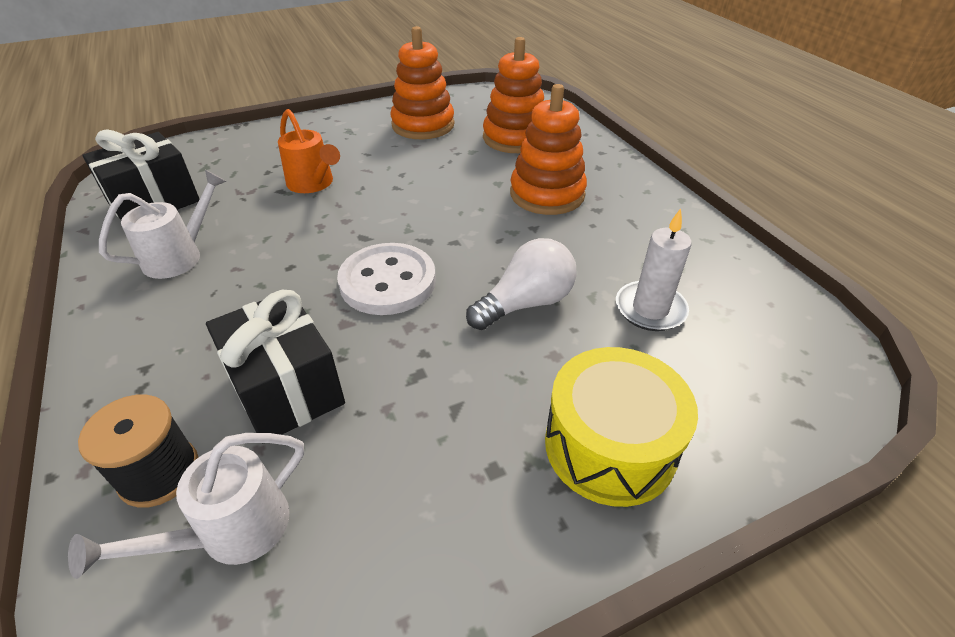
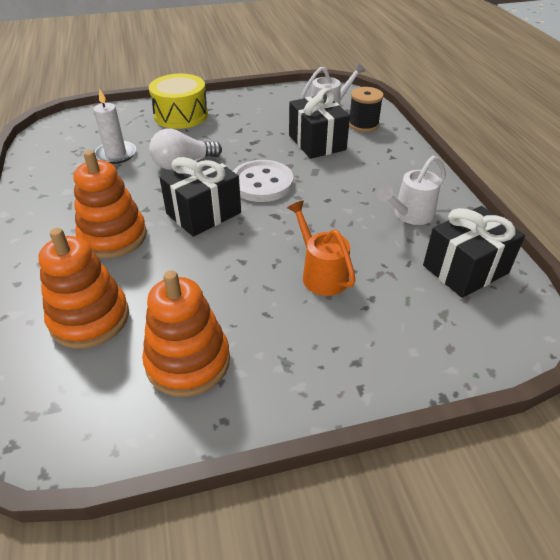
camera: 170 degrees left, 0 degrees up
(457, 229) = (203, 213): none -> black gift

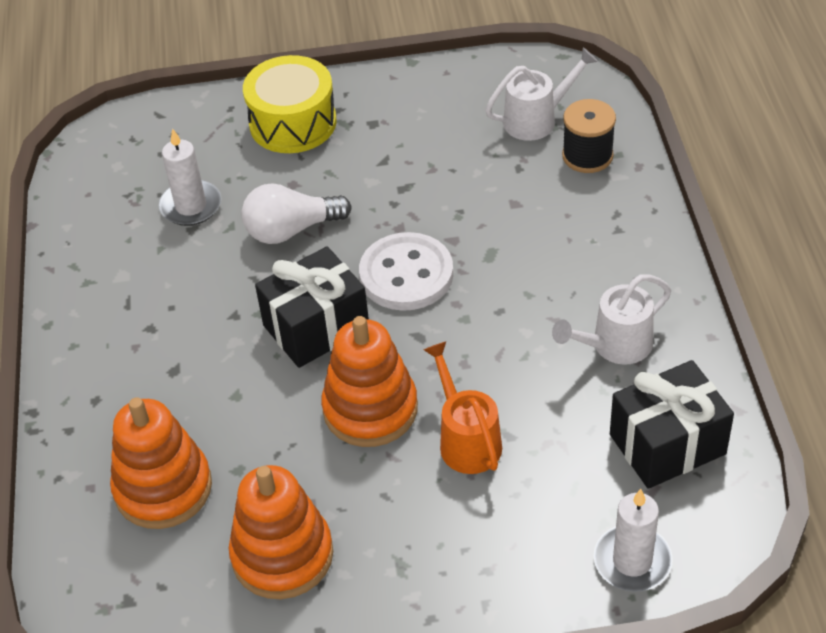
camera: 10 degrees right, 5 degrees up
(113, 237) = (190, 362): orange stacking toy -> orange stacking toy (370, 409)
(317, 143) = (504, 194): black gift -> none
(467, 348) = (632, 561): none -> white candle

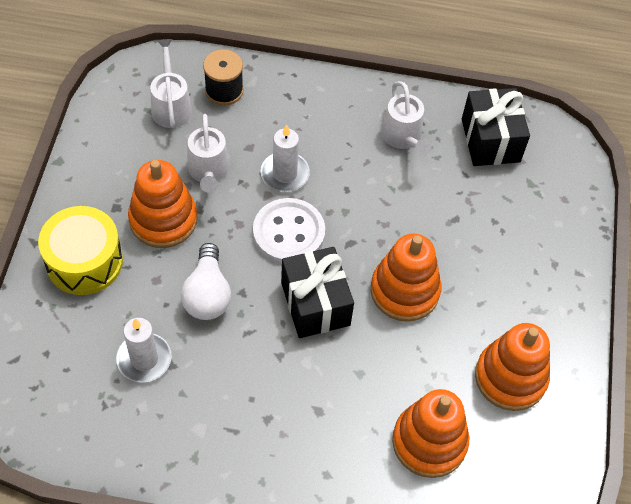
camera: 80 degrees left, 10 degrees up
(374, 164) = (163, 220): none -> orange stacking toy
(458, 180) = (208, 172): none -> white watering can
(466, 439) = (450, 243): orange watering can -> none
(632, 561) = (569, 188): white candle -> white candle (285, 174)

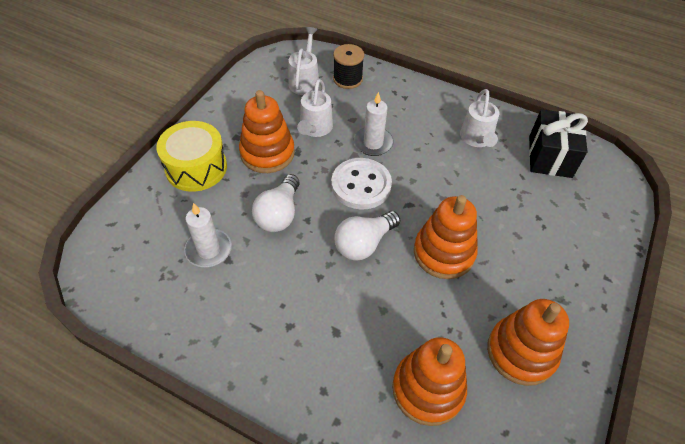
camera: 20 degrees right, 5 degrees down
(315, 304) = (364, 243): black gift -> white light bulb

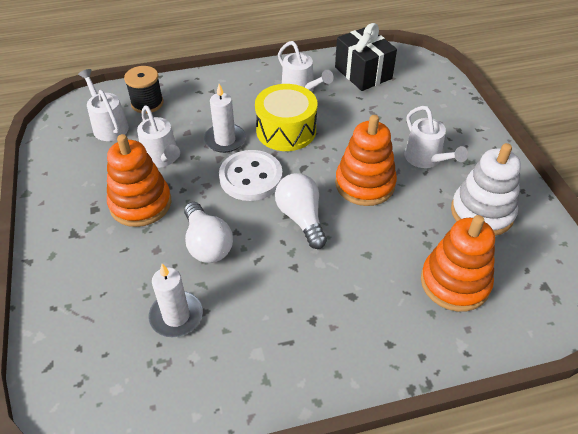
camera: 40 degrees left, 5 degrees down
(196, 167) = (83, 259): yellow drum -> yellow drum (286, 130)
(364, 243) = (301, 218): white light bulb -> white light bulb turned 150 degrees clockwise
(521, 352) = (482, 212): orange stacking toy -> white stacking toy
(522, 270) = (426, 159): none -> white watering can

